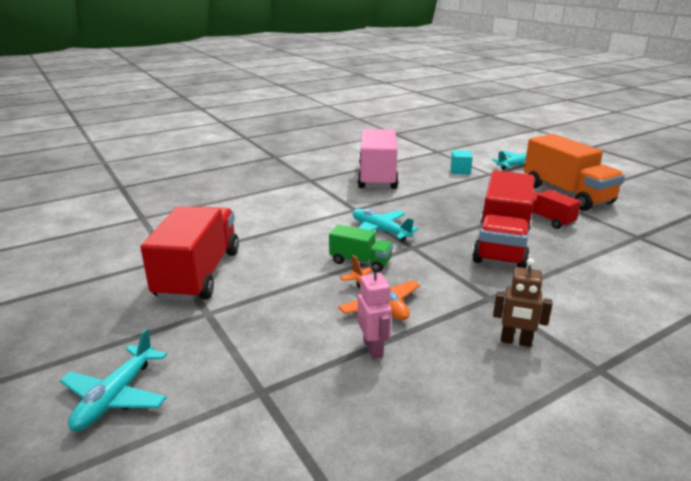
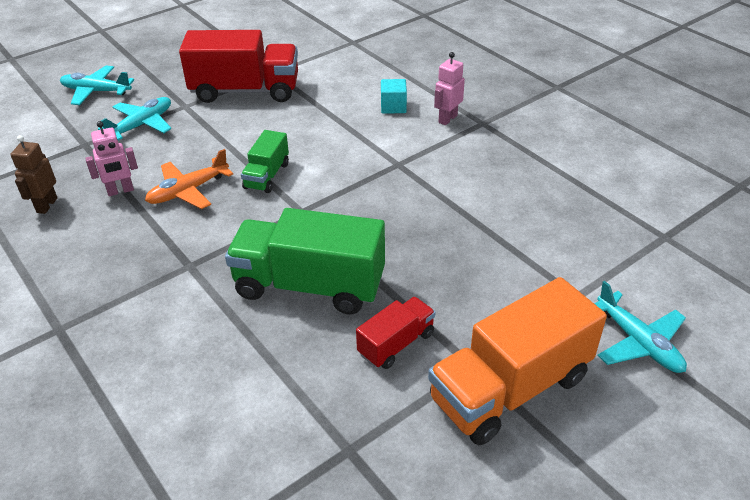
camera: 85 degrees right, 15 degrees up
(300, 190) = (447, 119): none -> pink robot
(377, 177) = (513, 176): pink truck -> none
(380, 230) = (341, 185): turquoise plane -> turquoise plane (142, 125)
(460, 171) = (575, 261): turquoise cube -> turquoise cube (393, 107)
(501, 245) = (309, 285): red truck -> green truck
(515, 341) = (112, 276): brown robot -> brown robot (46, 205)

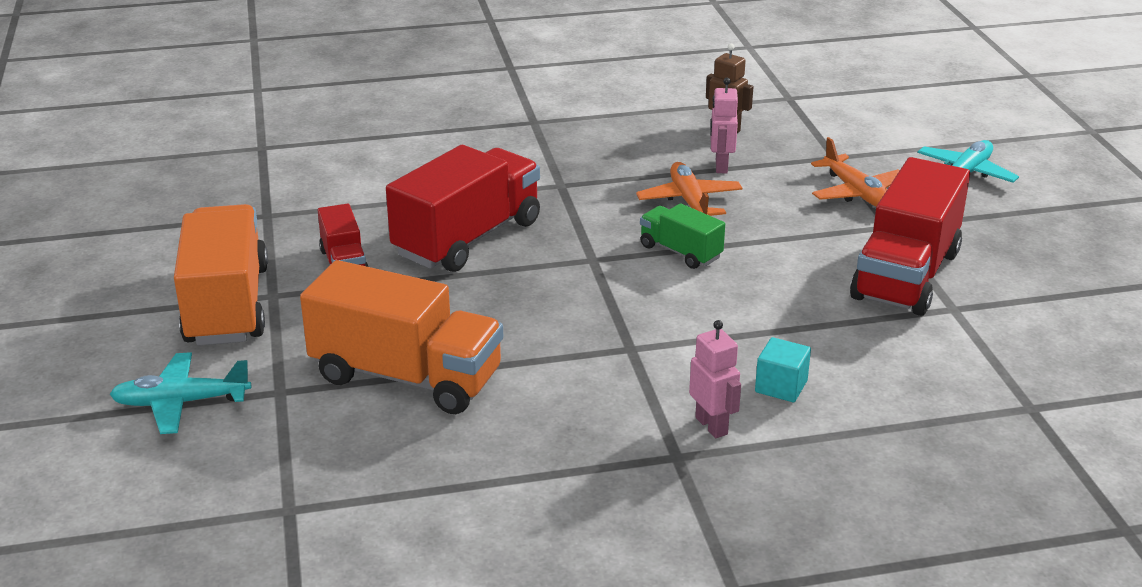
camera: 115 degrees right, 10 degrees down
(142, 125) = (857, 193): turquoise plane -> orange plane
(309, 285) = (468, 238): green truck -> red truck
(507, 243) = (406, 377): none -> orange truck

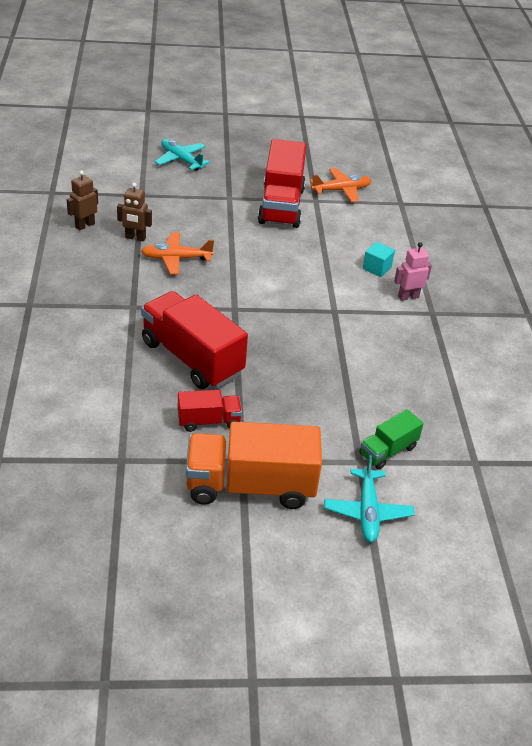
camera: 85 degrees left, 10 degrees up
(406, 377) = (351, 403): orange truck -> none
(680, 252) = (236, 274): green truck -> green truck (388, 451)
(721, 166) = (135, 238): pink robot -> brown robot
(857, 193) = (188, 198): orange plane -> orange plane (341, 190)
(906, 275) = (281, 206): red truck -> red truck turned 60 degrees clockwise

